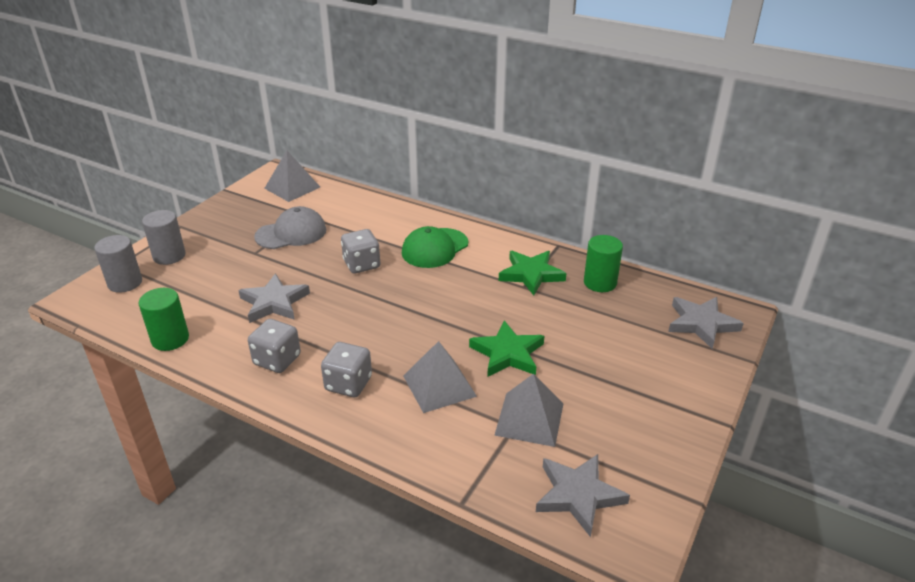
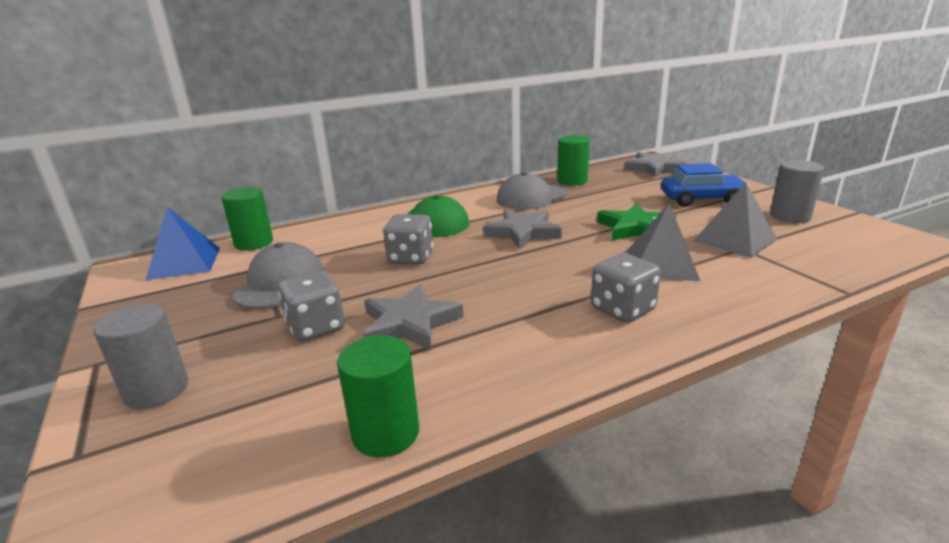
camera: 55 degrees left, 10 degrees down
(125, 283) = (149, 458): grey cylinder -> grey cylinder (790, 216)
(277, 360) = (535, 346): grey dice -> grey dice (316, 327)
(292, 187) = (185, 263): grey pyramid -> blue pyramid
(336, 195) = (254, 243): none -> green cylinder
(531, 274) = (531, 197): green star -> grey cap
(578, 495) = (844, 245): grey star -> grey star (523, 232)
(627, 378) = (701, 199): none -> blue car

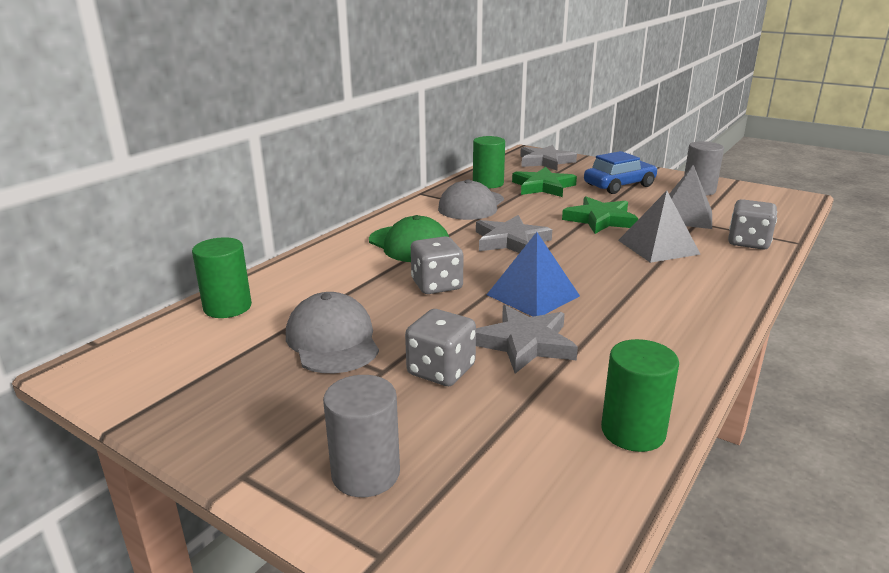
camera: 30 degrees left, 0 degrees up
(185, 263) = (169, 348): blue pyramid -> blue pyramid (533, 295)
(620, 190) = (543, 187): none -> green star
(622, 309) = (675, 289): grey dice -> grey dice (748, 242)

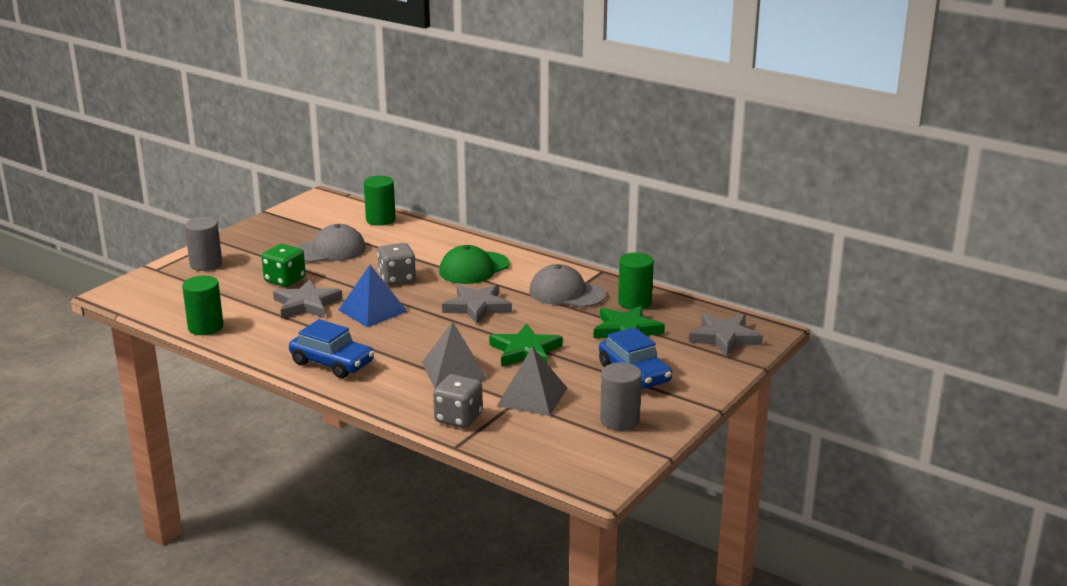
camera: 90 degrees right, 0 degrees up
(441, 370) = (285, 280): grey dice -> green dice
(683, 311) = (332, 363): none -> blue car

